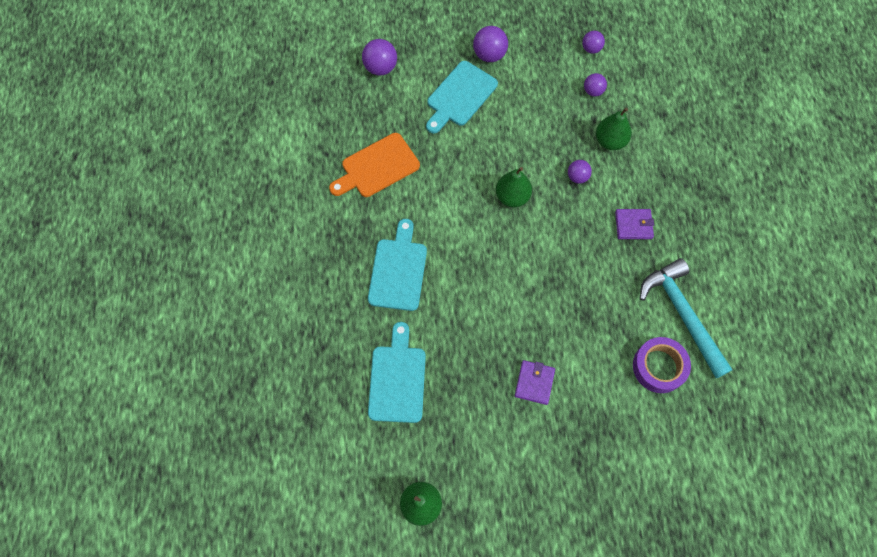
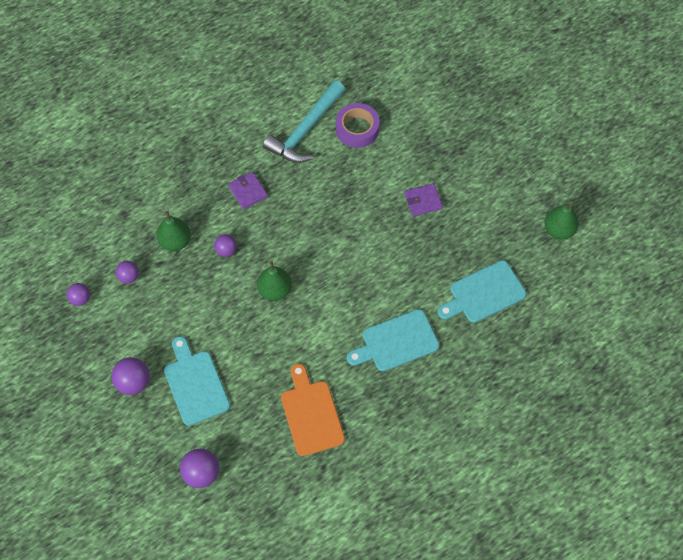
camera: 120 degrees left, 5 degrees down
(377, 167) = (311, 414): orange cutting board -> orange cutting board turned 135 degrees counterclockwise
(460, 96) = (195, 384): turquoise cutting board -> turquoise cutting board turned 120 degrees counterclockwise

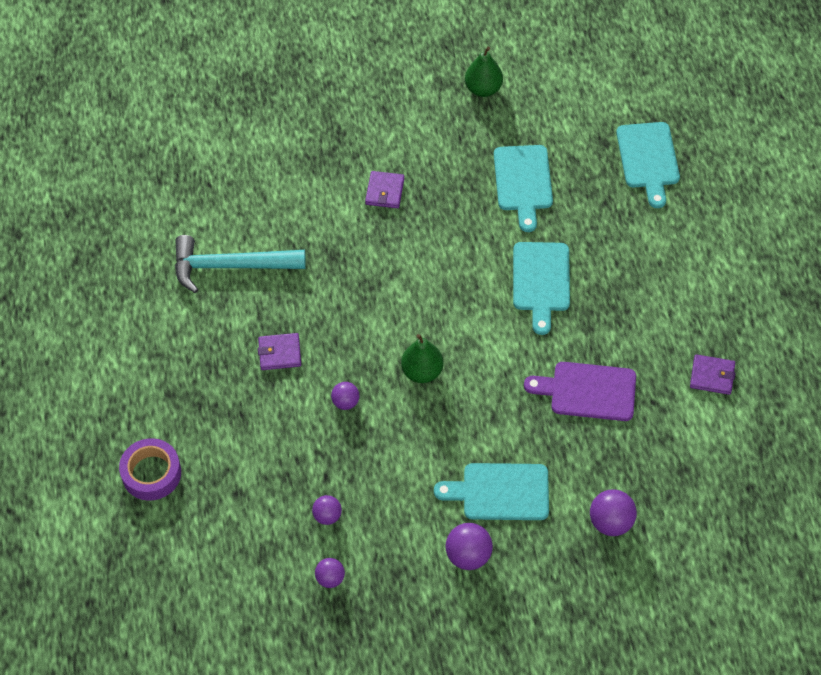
camera: 65 degrees left, 5 degrees down
(175, 241) = (305, 451): green pear -> none
(305, 130) = (230, 266): turquoise hammer -> turquoise hammer turned 120 degrees clockwise
(311, 414) = (588, 391): orange cutting board -> purple cutting board
(357, 129) = (258, 216): purple tape -> purple tape (151, 473)
(368, 504) = (712, 376): none -> purple wallet
(558, 379) = (648, 159): none -> turquoise cutting board

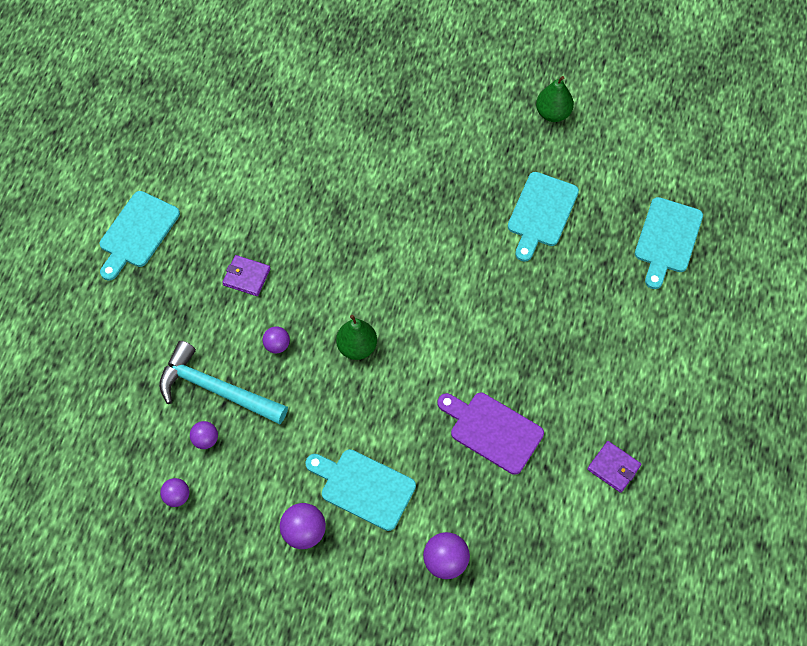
camera: 25 degrees right, 5 degrees up
(151, 473) = (84, 335): purple tape -> none
(230, 266) = (248, 182): turquoise hammer -> turquoise hammer (216, 389)
(384, 191) = (415, 171): purple wallet -> none
(541, 281) = (507, 311): turquoise cutting board -> turquoise cutting board (137, 233)

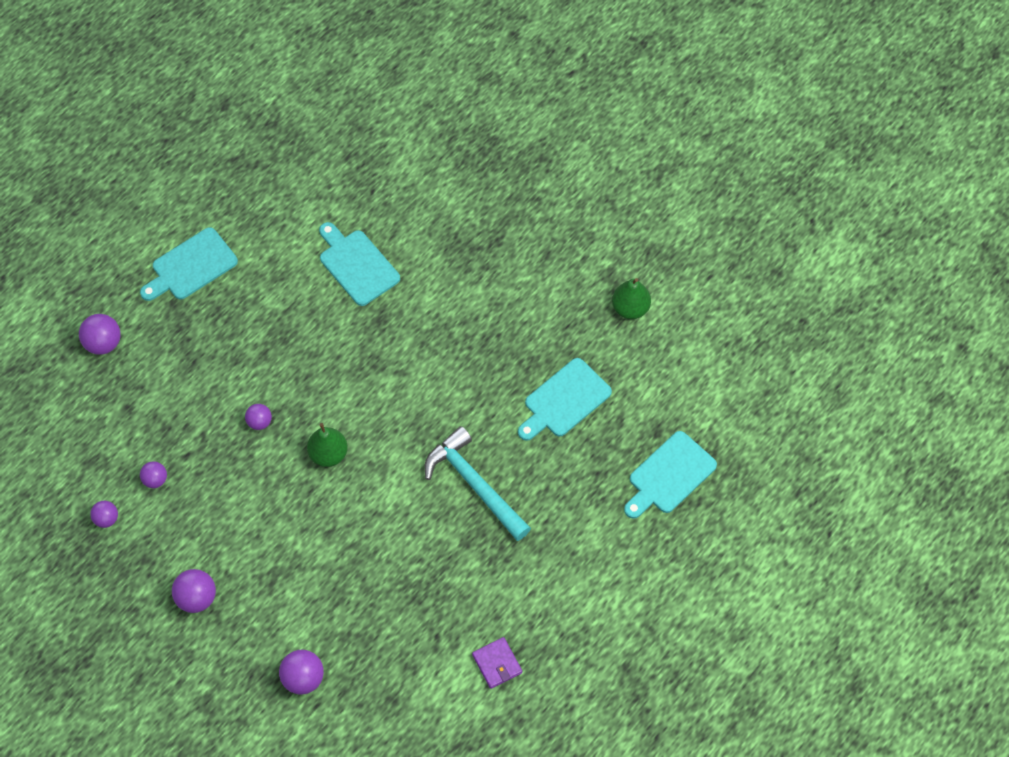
camera: 25 degrees right, 0 degrees up
(88, 335) = (103, 343): none -> purple ball
(216, 389) = (186, 439): turquoise hammer -> turquoise hammer (474, 484)
(246, 277) = (265, 347): purple wallet -> none
(363, 487) = (267, 582): turquoise cutting board -> turquoise cutting board (357, 265)
(492, 431) = (407, 582): purple cutting board -> none

